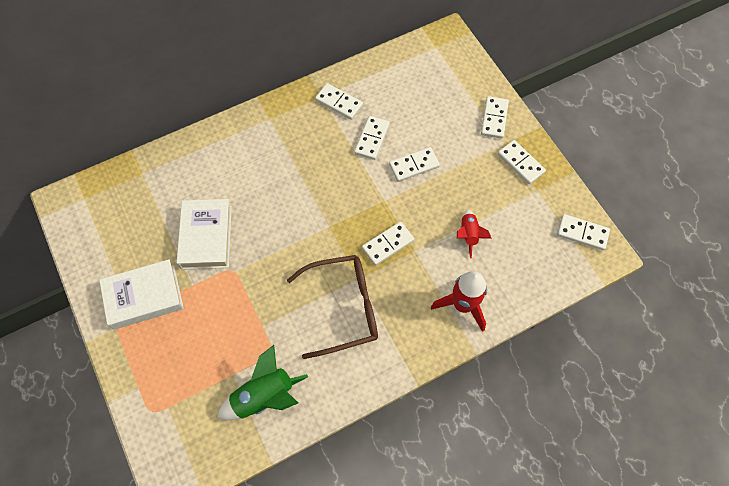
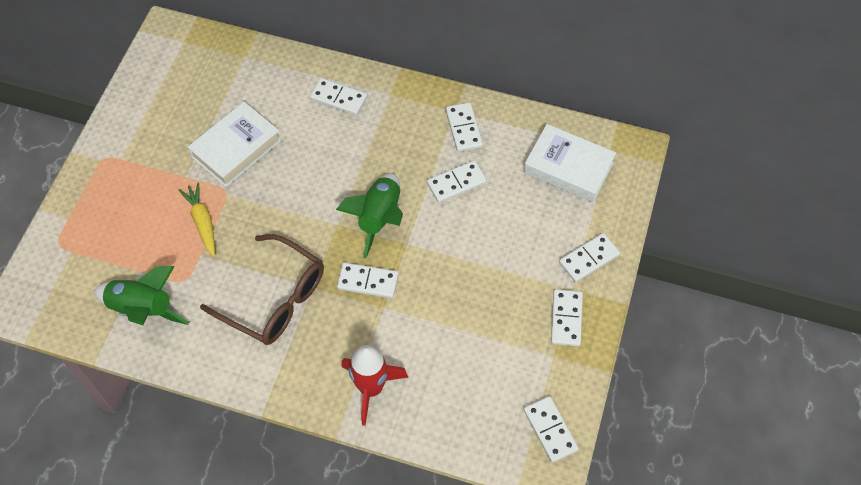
camera: 45 degrees right, 5 degrees down
(144, 297) = (143, 154): white book -> white book (568, 168)
(239, 304) = (202, 222): none -> yellow carrot
(350, 200) = (379, 218): none -> green rocket
(414, 165) = (466, 237): white domino -> white domino (338, 98)
(469, 235) = (445, 336): red rocket -> none

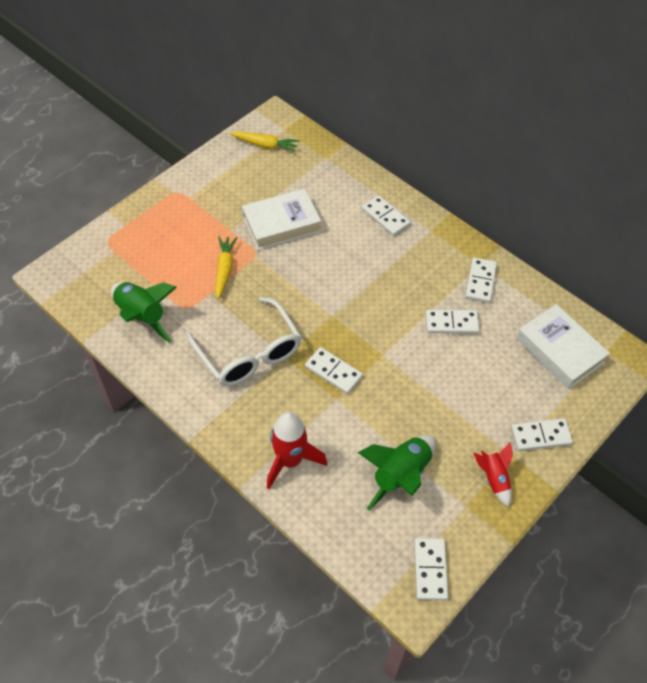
camera: 25 degrees right, 5 degrees down
(173, 67) = (265, 145): none -> yellow carrot
(275, 299) = (249, 353): brown glasses -> white glasses
(379, 218) = (370, 325): green rocket -> green rocket (400, 475)
(566, 319) = (493, 479): white domino -> red rocket

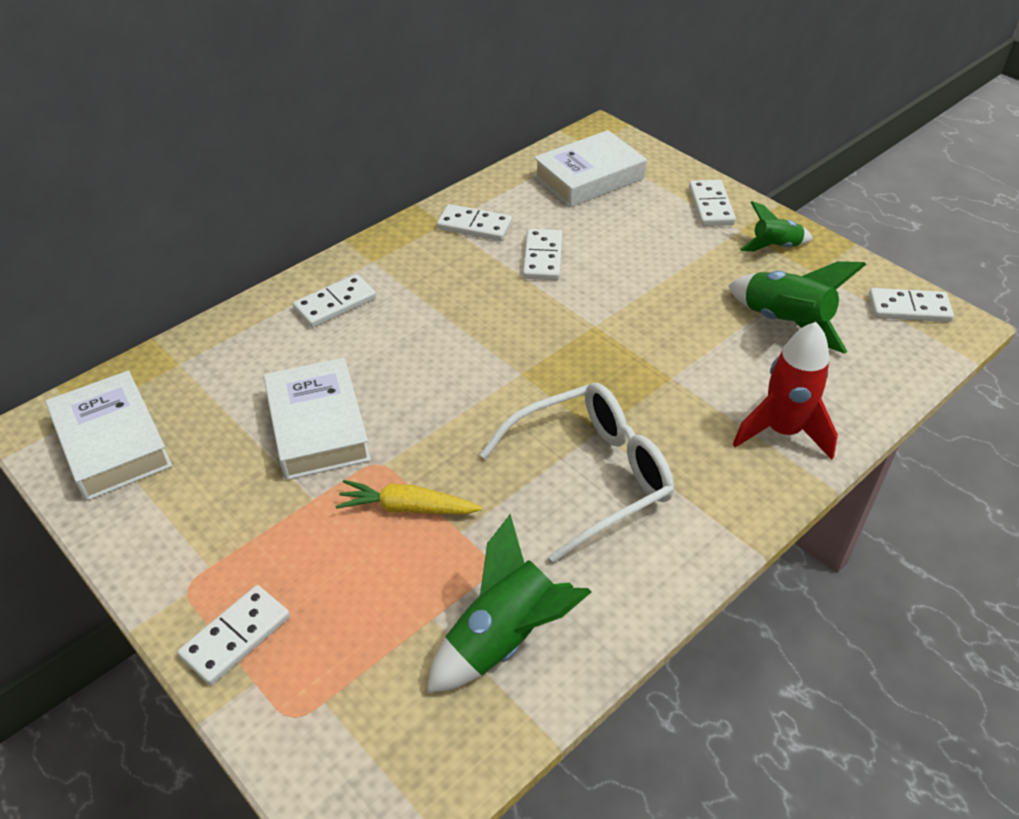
camera: 85 degrees left, 10 degrees down
(265, 145) = (112, 443): yellow carrot -> white book
(333, 372) = (625, 377): white domino -> white domino (236, 637)
(493, 479) = (775, 247): red rocket -> green rocket

